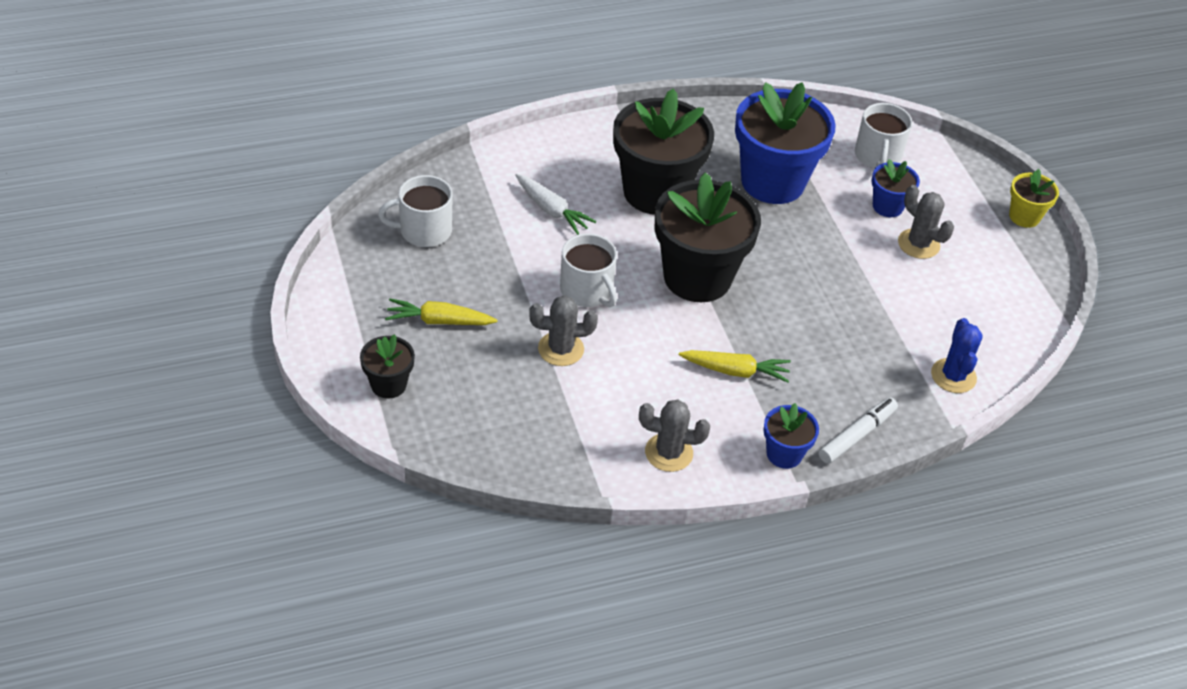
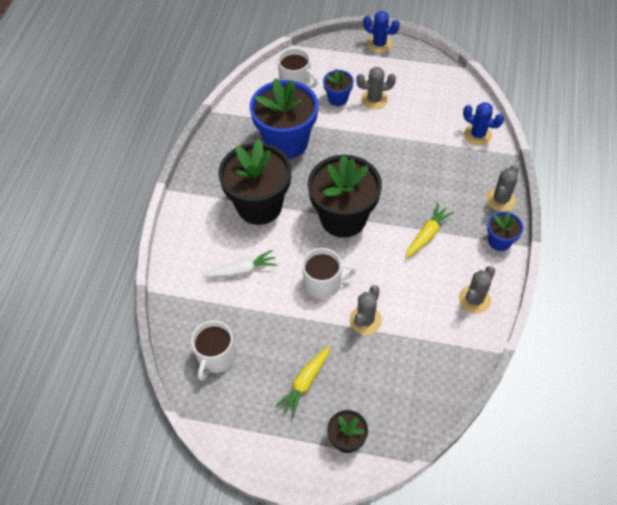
camera: 55 degrees left, 10 degrees up
(857, 435) = (500, 200): white marker -> grey cactus
(1024, 216) = (379, 44): yellow flower pot -> blue cactus

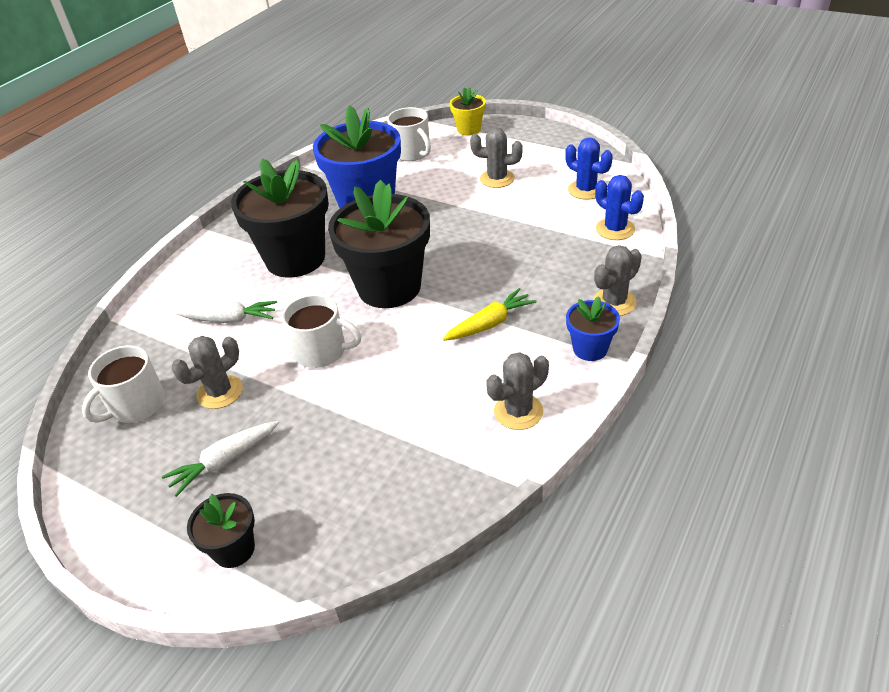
camera: 20 degrees right, 15 degrees down
(305, 383) = (224, 461): yellow carrot -> white carrot
(329, 50) = (469, 129): none -> yellow flower pot
(338, 98) = (453, 172): blue flower pot -> none
(365, 320) = (350, 405): grey cactus -> grey cactus (220, 392)
(379, 44) = (532, 130): blue cactus -> blue cactus (586, 190)

